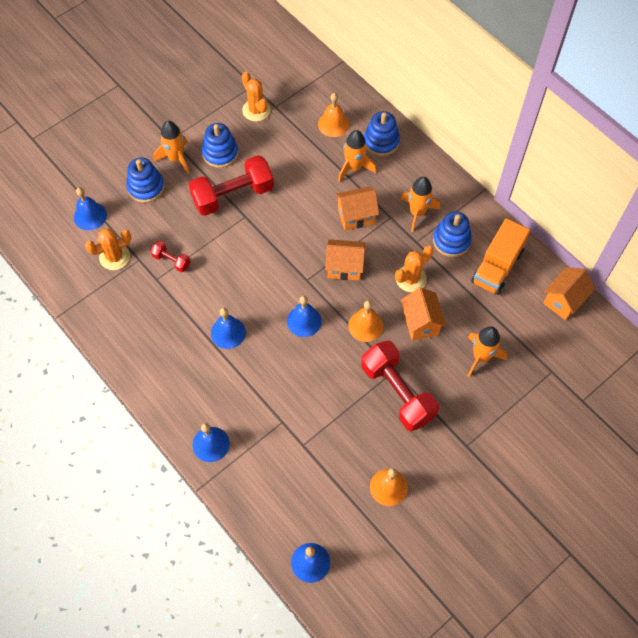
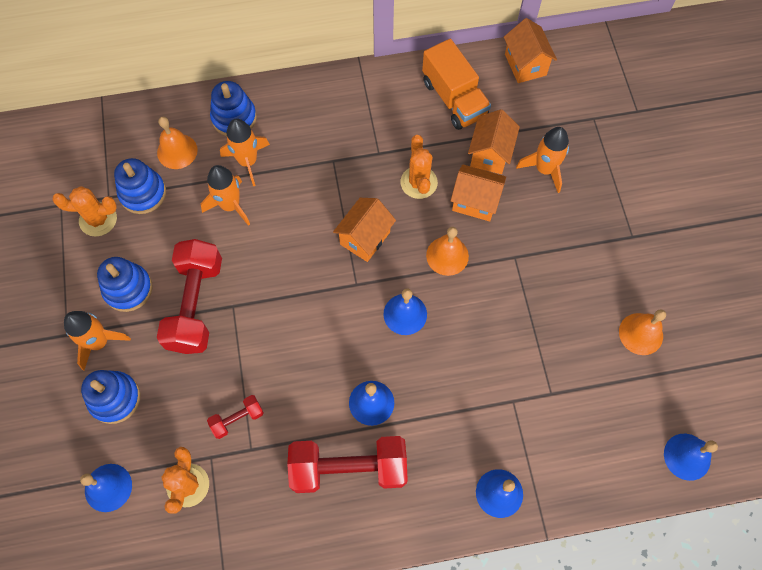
camera: 60 degrees left, 5 degrees up
(356, 216) = (310, 193): orange house -> orange house (490, 154)
(397, 393) = (541, 268): red dumbbell -> red dumbbell (349, 468)
(417, 213) = (345, 133): orange rocket -> orange rocket (230, 205)
(451, 241) = (398, 121): blue stacking toy -> blue stacking toy (143, 193)

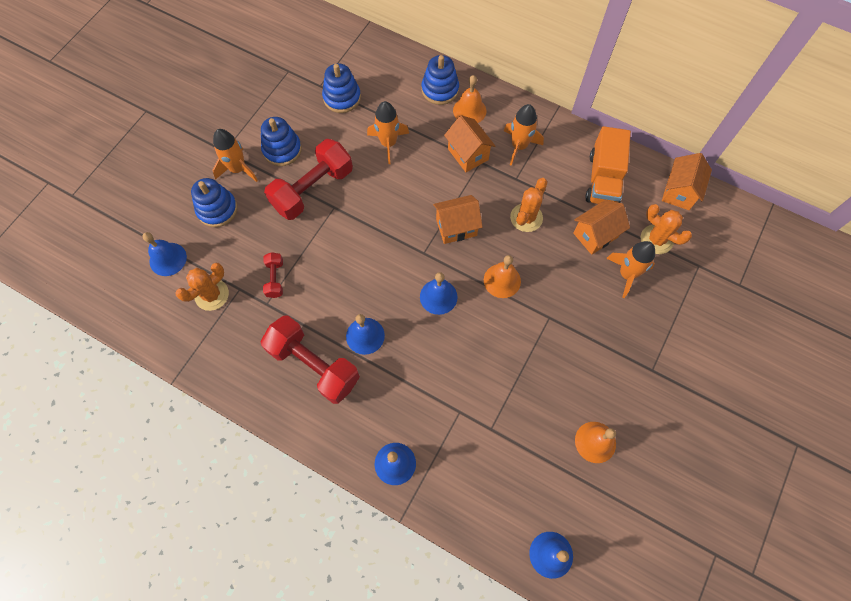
camera: 40 degrees right, 0 degrees up
(98, 219) = (302, 95): orange cactus -> orange cactus (656, 239)
(177, 151) = (385, 86): orange bell -> orange bell (469, 110)
(237, 419) = (275, 279): red dumbbell -> red dumbbell turned 75 degrees clockwise
(248, 161) = (424, 123): orange rocket -> orange rocket (519, 146)
(475, 202) = (554, 259): orange house -> orange house (468, 154)

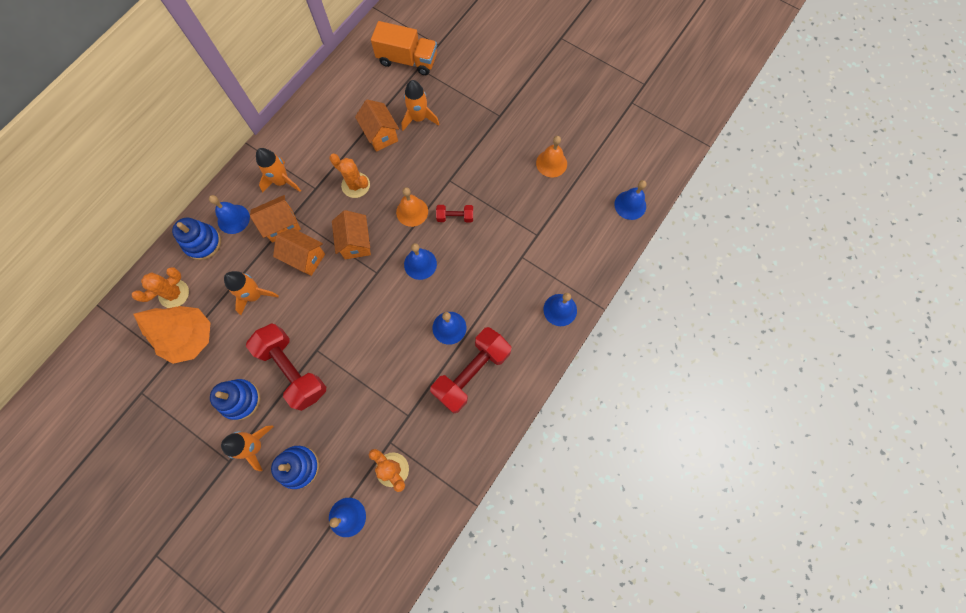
camera: 85 degrees left, 5 degrees up
(275, 279) = (384, 407): red dumbbell -> red dumbbell (455, 217)
(342, 98) = (190, 337): blue stacking toy -> orange tree
(469, 110) = (233, 219): orange bell -> blue bell
(603, 179) = (329, 120): orange truck -> orange truck (407, 60)
(656, 239) = (391, 92): orange cactus -> orange cactus (174, 294)
(679, 192) = (351, 68): orange house -> orange house (305, 258)

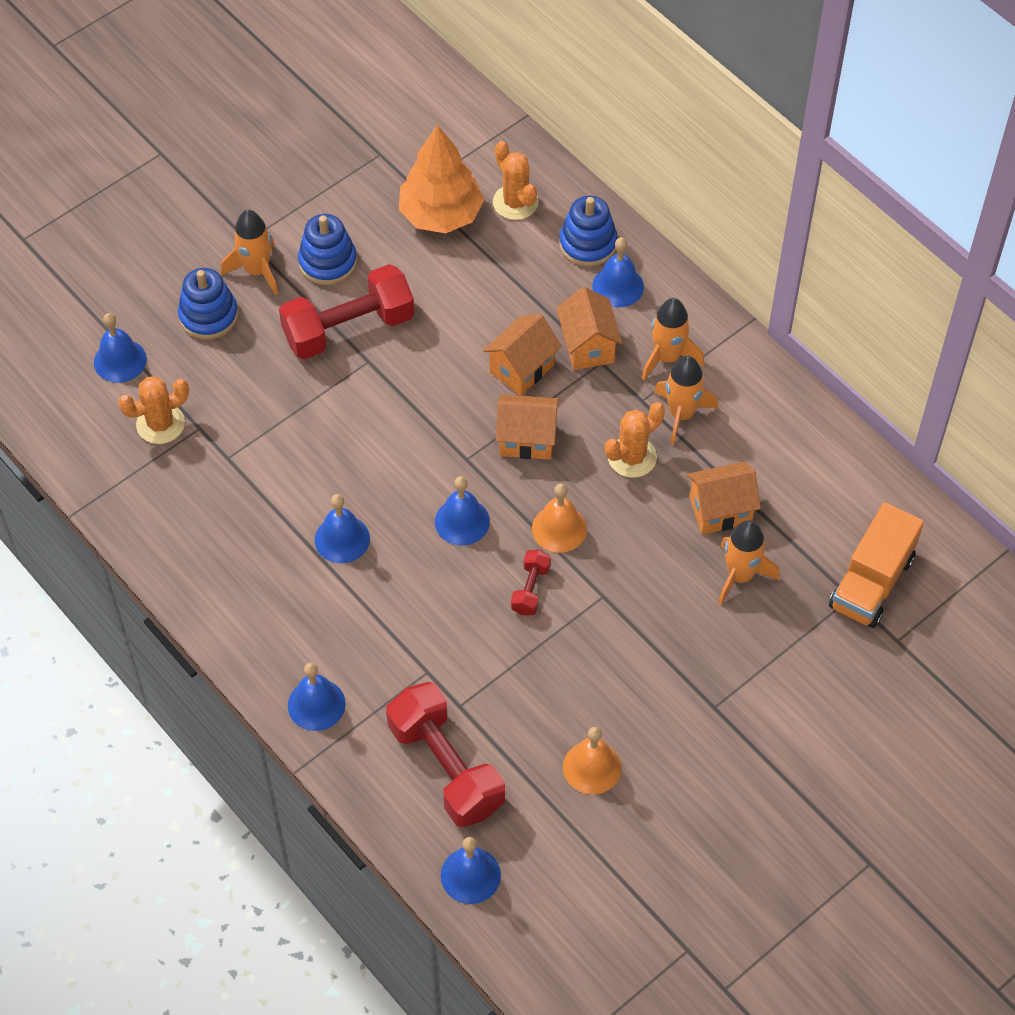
camera: 105 degrees right, 15 degrees down
(255, 295) = (480, 298): orange rocket -> orange rocket (681, 414)
(471, 373) = (260, 553): red dumbbell -> red dumbbell (446, 767)

